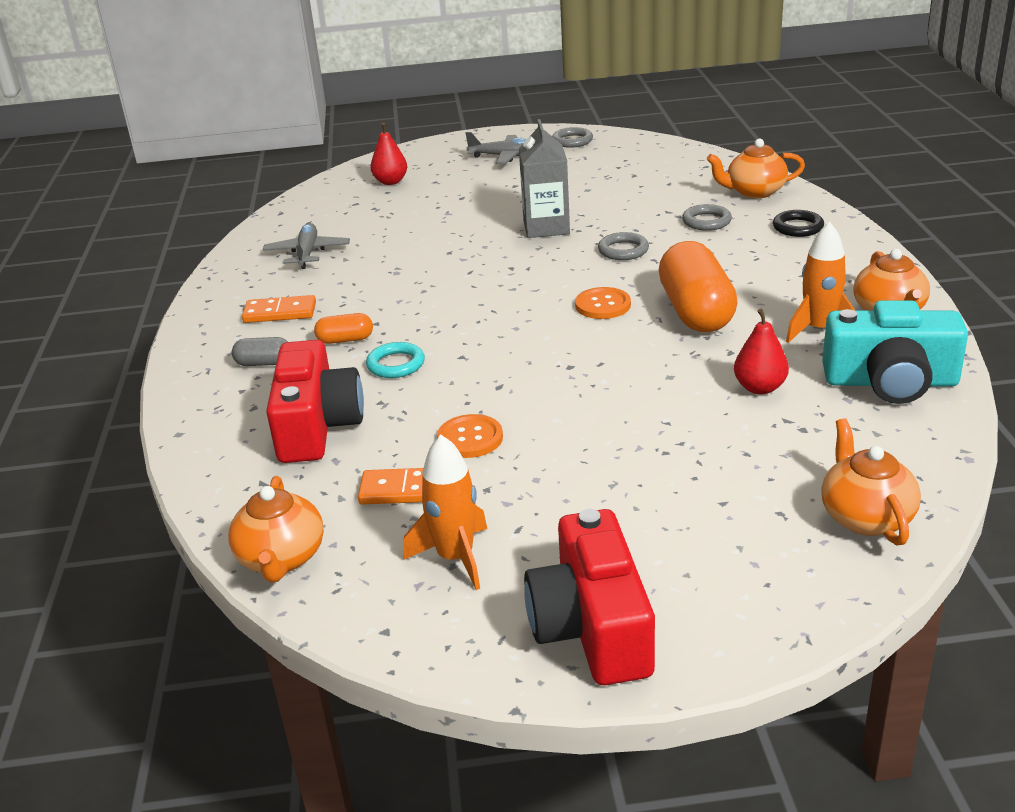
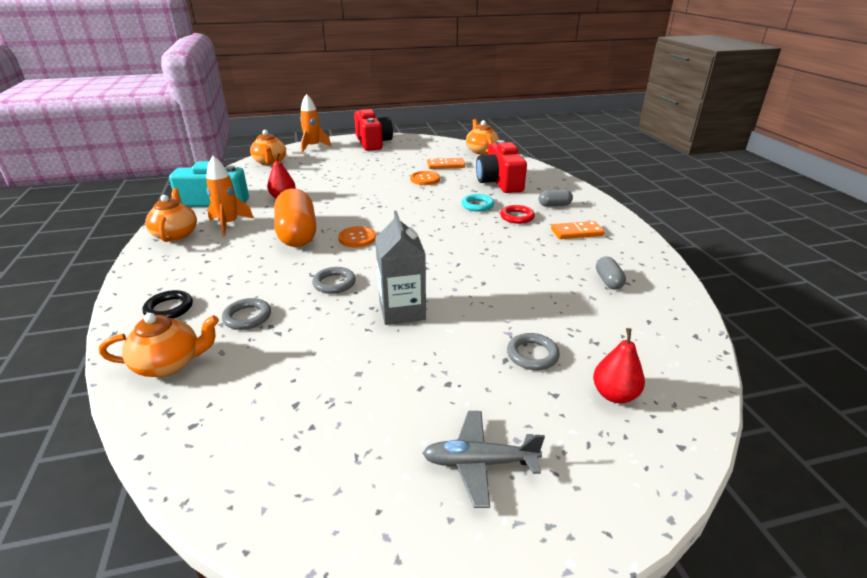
camera: 170 degrees right, 0 degrees up
(307, 253) = (608, 281): grey plane -> grey capsule
(345, 340) = (517, 217): orange capsule -> red ring
(455, 558) = (419, 152): orange rocket -> orange rocket (313, 147)
(572, 141) = (374, 520): grey ring -> grey ring (532, 355)

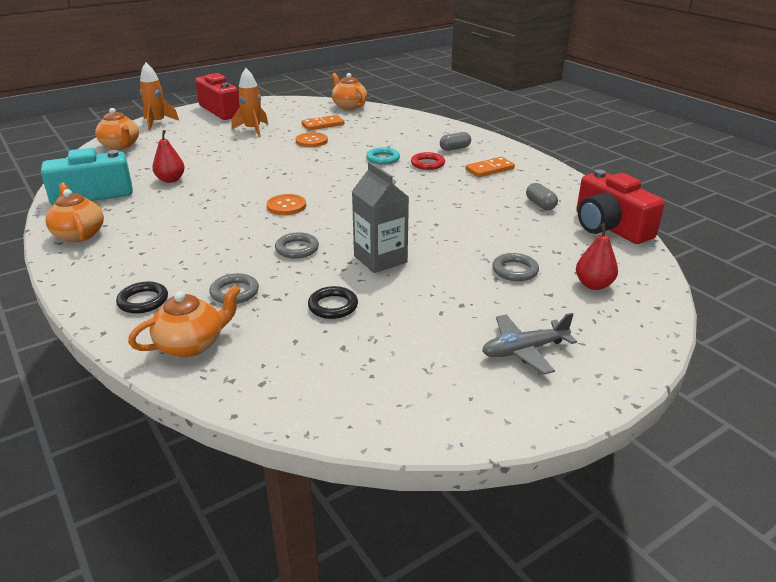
camera: 20 degrees left, 0 degrees up
(229, 224) = (132, 214): orange rocket -> orange rocket (253, 130)
(297, 234) = (219, 212): orange capsule -> none
(320, 353) = (333, 306): none -> black ring
(499, 182) = (389, 134): red camera -> red camera (609, 227)

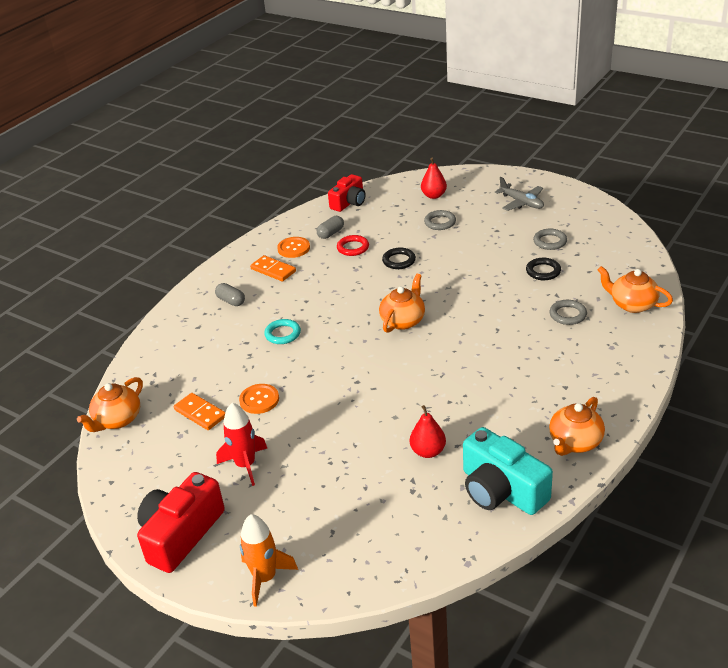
camera: 110 degrees left, 5 degrees up
(120, 146) = (366, 560): orange teapot -> orange teapot (403, 321)
(143, 301) = (617, 348): black ring -> black ring (399, 261)
(253, 130) = (245, 465): orange rocket -> red rocket
(286, 206) = (426, 348): orange button -> orange button (293, 248)
(297, 249) = (489, 313): grey ring -> grey ring (550, 241)
(380, 259) = (471, 273): grey carton -> none
(427, 164) = (280, 305): red ring -> red ring (353, 248)
(609, 227) = (349, 202): red camera -> red camera, size x0.66

